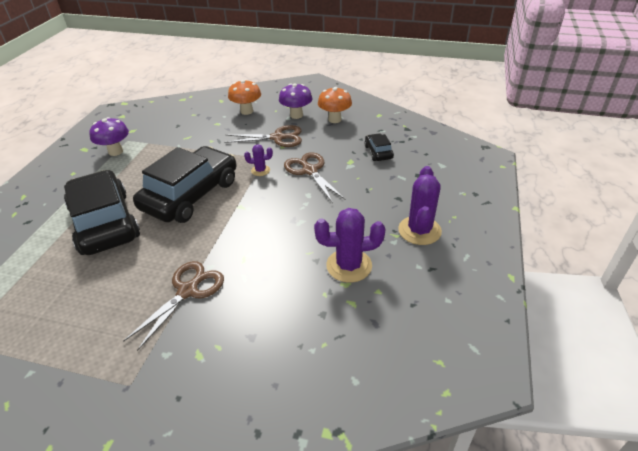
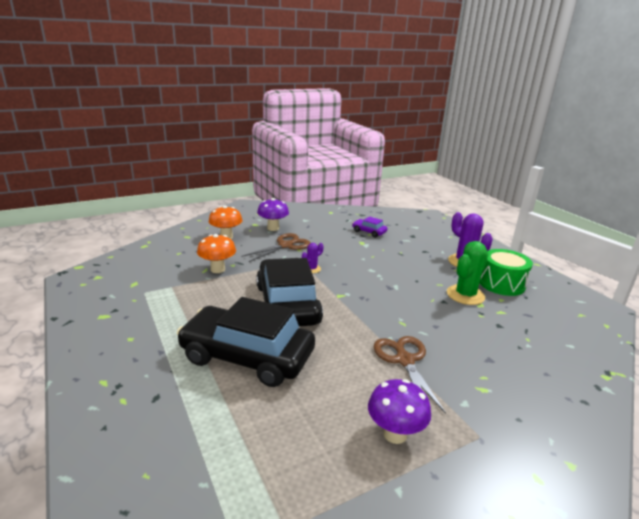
camera: 45 degrees left, 15 degrees down
(115, 151) = (148, 304): purple mushroom -> purple mushroom (395, 434)
(310, 171) = (346, 256): brown scissors -> none
(334, 119) = (306, 223): orange mushroom -> orange mushroom (217, 269)
(349, 266) = (465, 295): purple cactus -> green cactus
(378, 152) = (369, 232): black car -> purple car
(413, 275) = (501, 284): none -> green drum

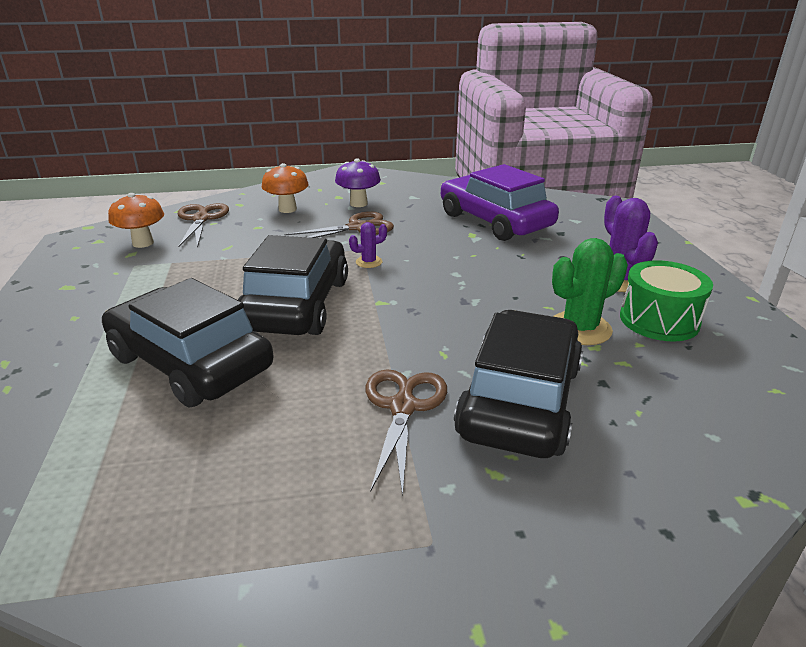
camera: 20 degrees right, 5 degrees up
(167, 251) = (201, 219): none -> brown scissors
(217, 269) = (243, 248): orange mushroom -> orange mushroom (143, 243)
(369, 232) = (495, 221): purple car -> purple car, size x2.34
(395, 434) = (303, 507): purple mushroom -> none
(464, 343) = (520, 400): none -> black car

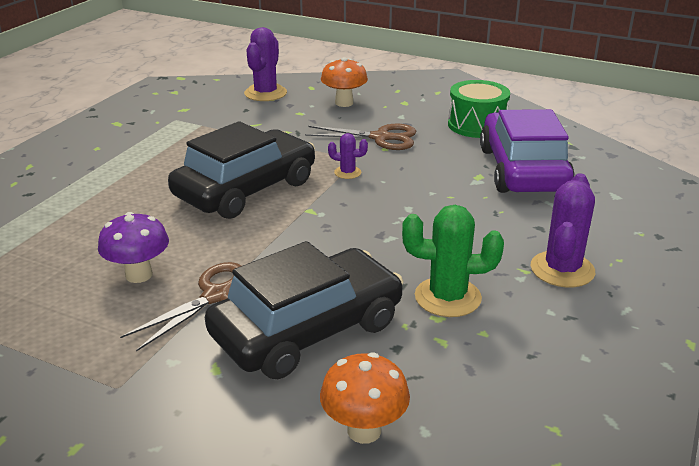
camera: 35 degrees right, 0 degrees up
(143, 243) = (201, 102): orange mushroom -> orange mushroom (364, 430)
(190, 362) = (125, 207): black car -> none
(201, 219) = (265, 93): brown scissors -> purple cactus
(358, 204) = (413, 114): purple mushroom -> purple mushroom (139, 275)
(659, 320) = (540, 321): green drum -> green drum (476, 125)

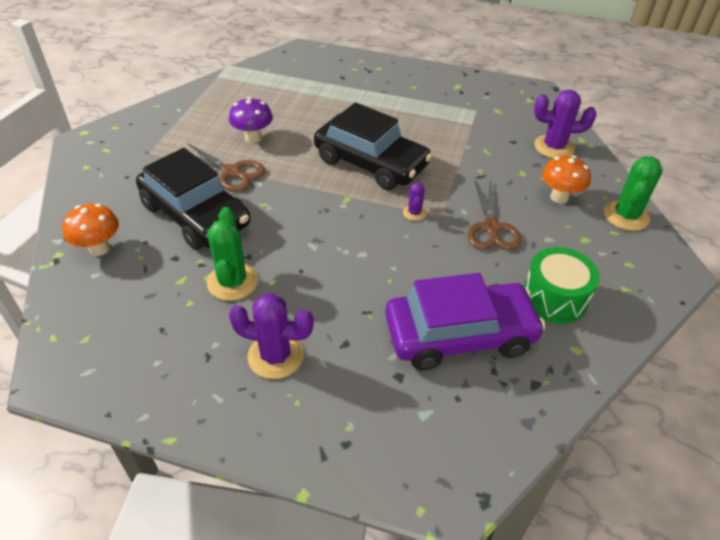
camera: 80 degrees right, 15 degrees up
(377, 82) = (626, 216): none -> green cactus

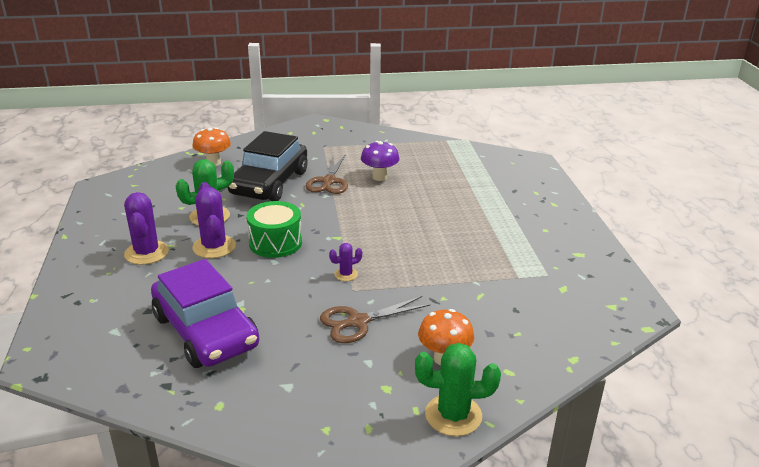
camera: 65 degrees right, 15 degrees down
(371, 163) = (397, 236): black car -> none
(554, 147) = (535, 340): purple cactus -> purple cactus (214, 247)
(554, 298) = (282, 379): green drum -> green drum (275, 243)

